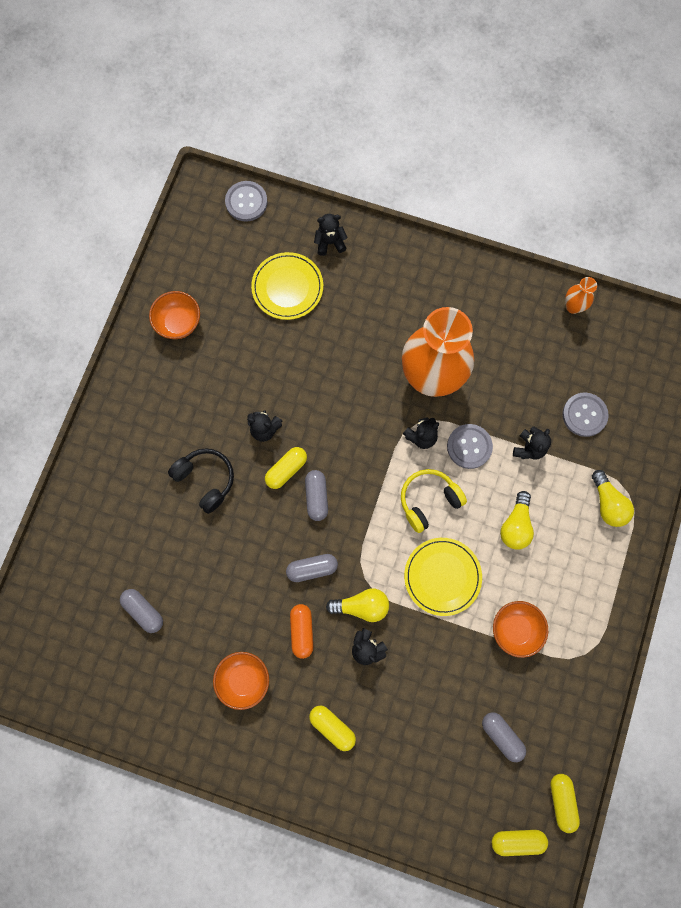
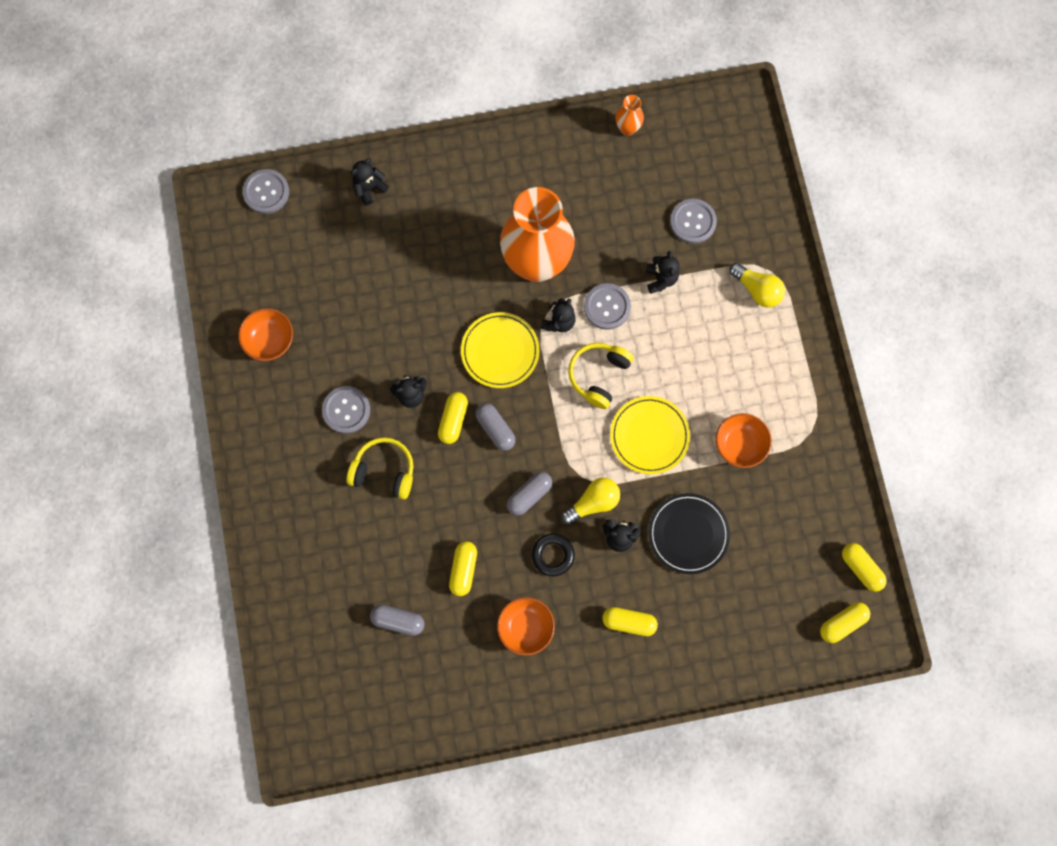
camera: 30 degrees left, 0 degrees up
(205, 412) = (346, 410): none -> grey button
(206, 480) = (384, 471): black headphones -> yellow headphones
(221, 599) = (463, 569): none -> yellow capsule
(287, 287) = (354, 252): yellow plate -> yellow plate (500, 351)
(302, 631) = (553, 555): orange capsule -> black ring
(427, 680) = (688, 534): none -> black plate
(501, 736) = (779, 543): grey capsule -> none
(515, 525) = (688, 354): yellow light bulb -> none

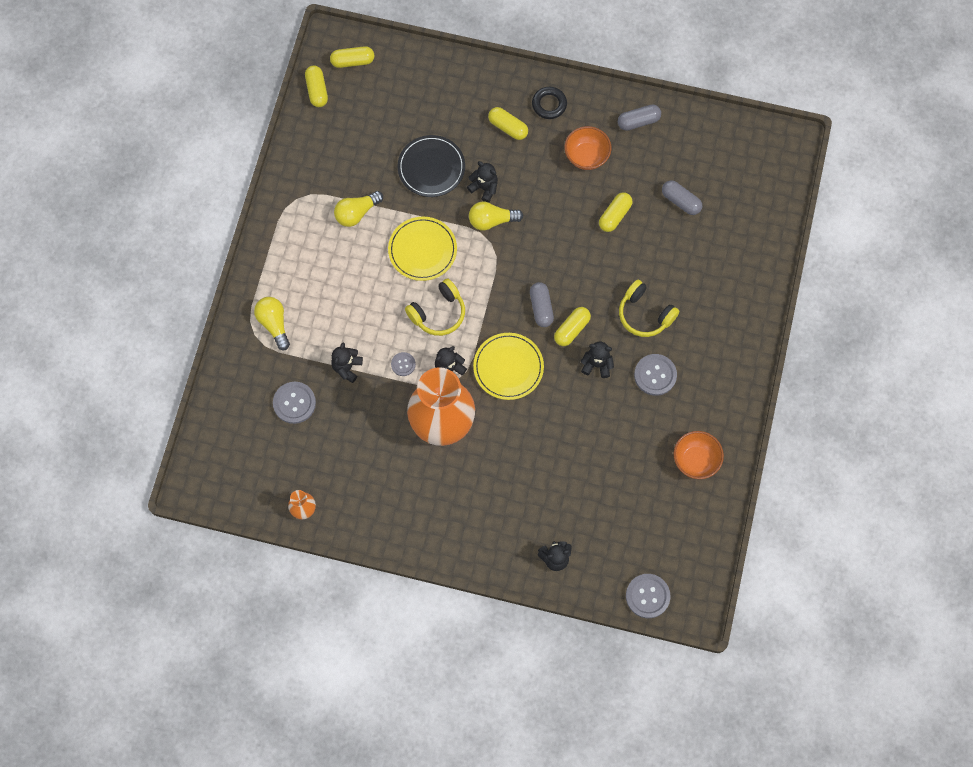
camera: 155 degrees left, 5 degrees down
(529, 495) = (538, 247): grey capsule -> grey capsule (638, 121)
(553, 555) = (541, 197): black ring -> black ring (549, 104)
(607, 307) = (403, 364): grey button -> grey button, size x0.58
(739, 445) = (357, 213): orange bowl -> yellow light bulb

